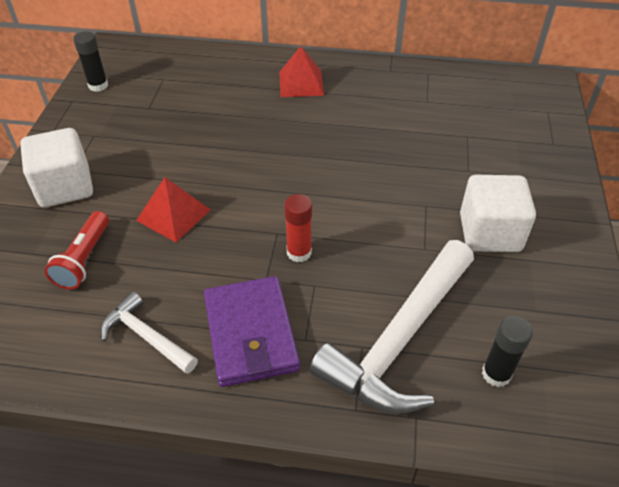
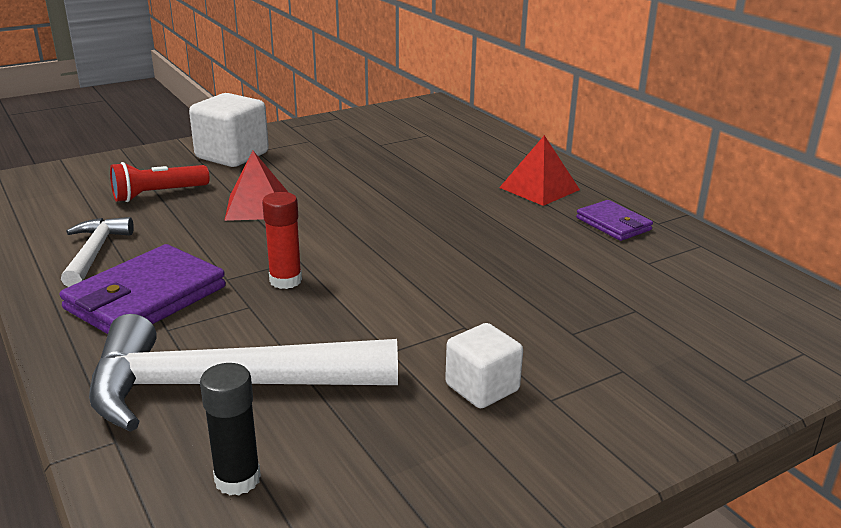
camera: 50 degrees right, 20 degrees down
(98, 85) = (373, 118): black glue stick -> none
(375, 85) = (613, 224): none -> purple wallet
(489, 233) = (482, 388): white cube -> white cube, size x0.63

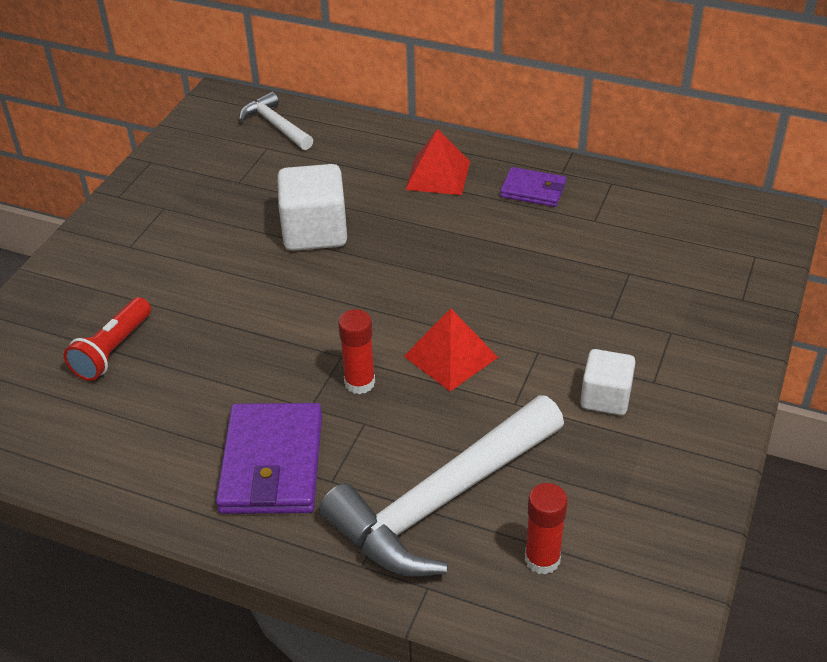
camera: 35 degrees left, 15 degrees up
(94, 253) = (156, 446): white hammer -> white hammer (276, 125)
(232, 155) = (114, 265): white cube -> white cube (315, 232)
(237, 479) = (542, 559): black glue stick -> red glue stick
(257, 206) = (228, 316): red pyramid -> red pyramid (450, 356)

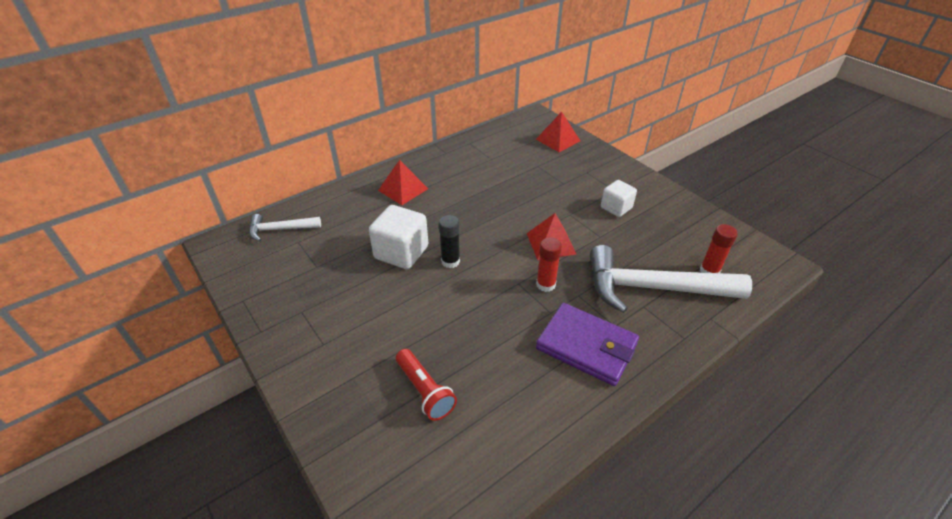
camera: 60 degrees left, 0 degrees up
(333, 279) = (450, 261): none -> black glue stick
(443, 500) = (653, 288): white hammer -> white hammer turned 105 degrees clockwise
(533, 190) = (450, 166): purple wallet -> none
(728, 267) = (558, 140): none -> red pyramid

